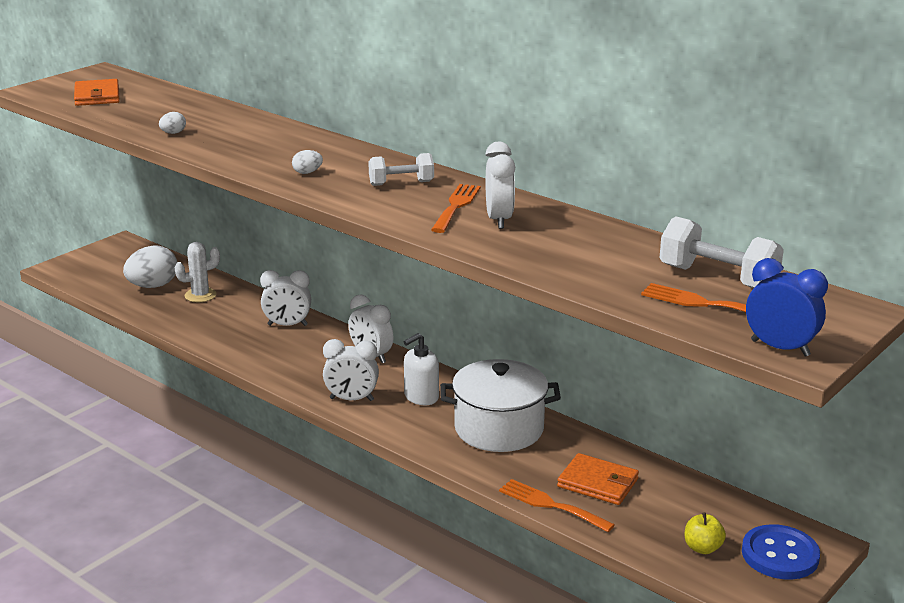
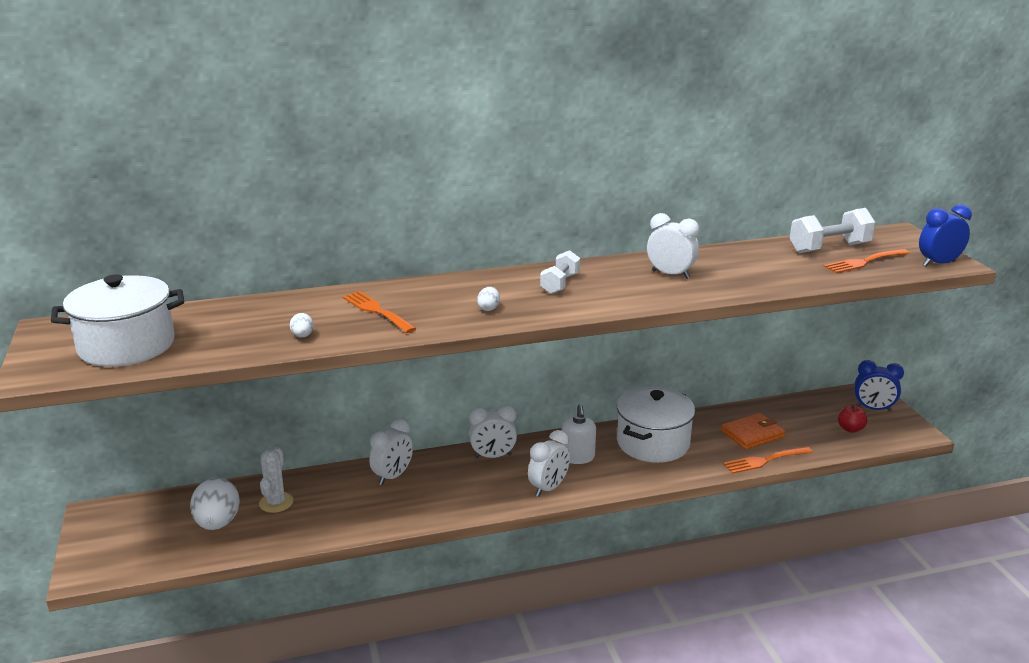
camera: 55 degrees left, 0 degrees up
(97, 96) = (126, 346): orange wallet -> white pot
(456, 206) = (628, 279): orange fork -> orange fork (376, 311)
(702, 548) = (850, 429): yellow apple -> red apple
(780, 555) = (873, 409): blue button -> blue clock

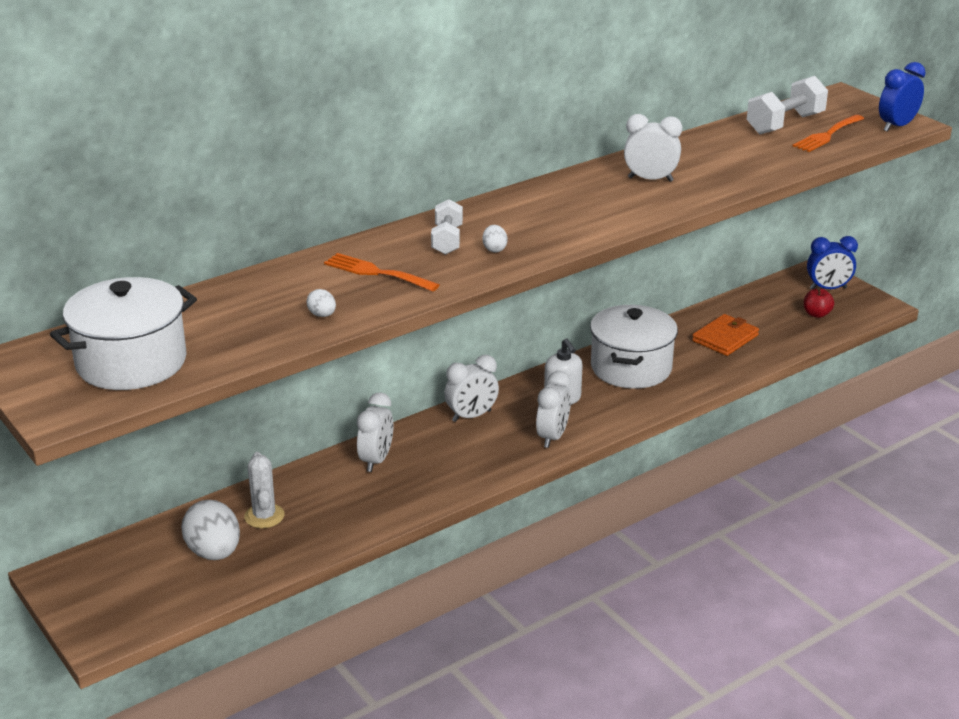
camera: 20 degrees left, 5 degrees up
(560, 284) = (546, 209): white dumbbell -> white dumbbell (447, 240)
(764, 460) = (751, 363): orange fork -> none

